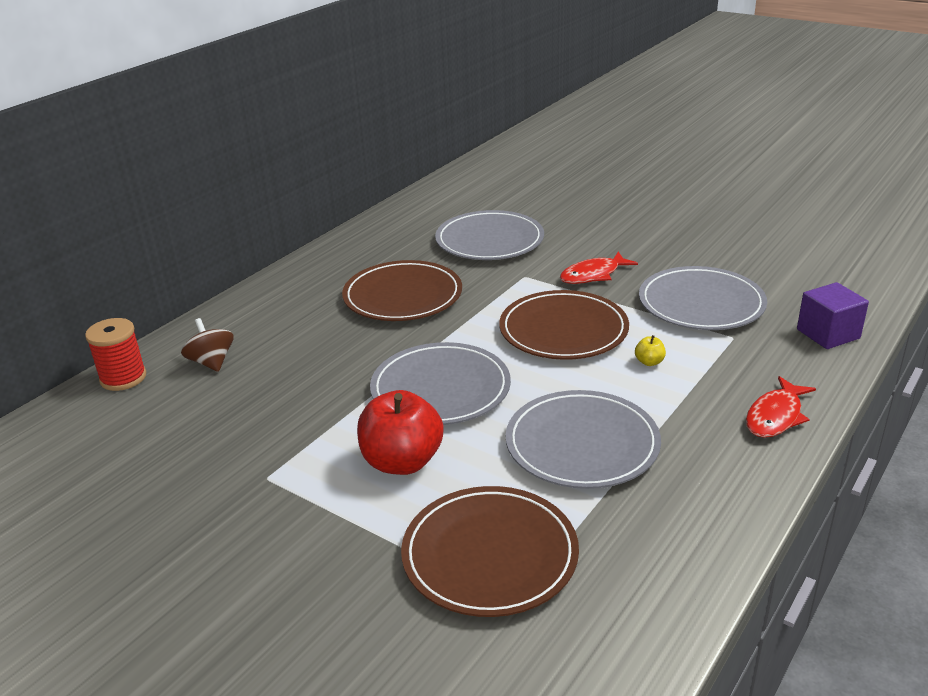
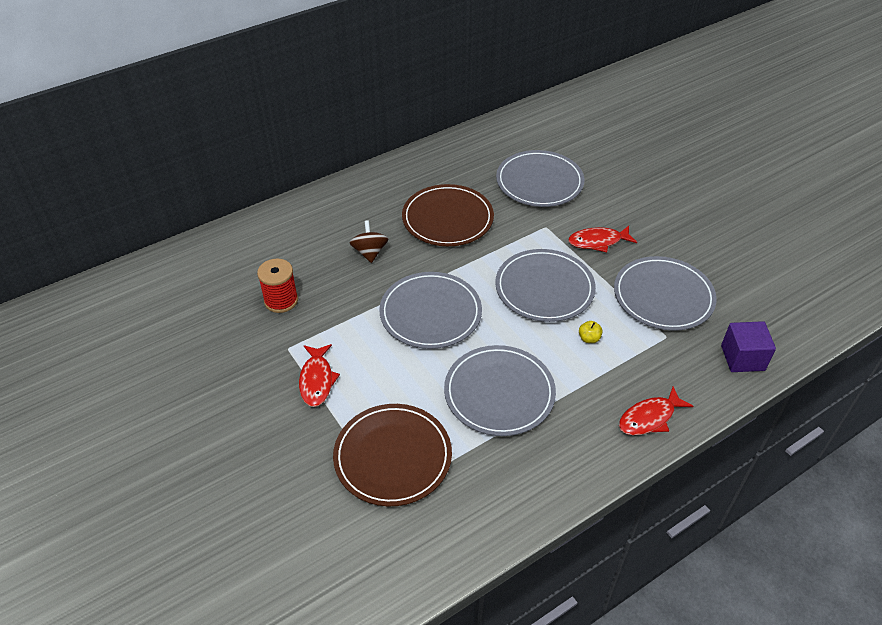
camera: 20 degrees right, 15 degrees up
(123, 378) = (235, 235): red spool -> red spool (281, 300)
(211, 362) = (294, 239): brown spinning top -> brown spinning top (370, 252)
(329, 501) = (317, 380): none -> red fish
(402, 462) = (375, 365): red apple -> none
(563, 330) = (544, 288): brown plate -> grey plate

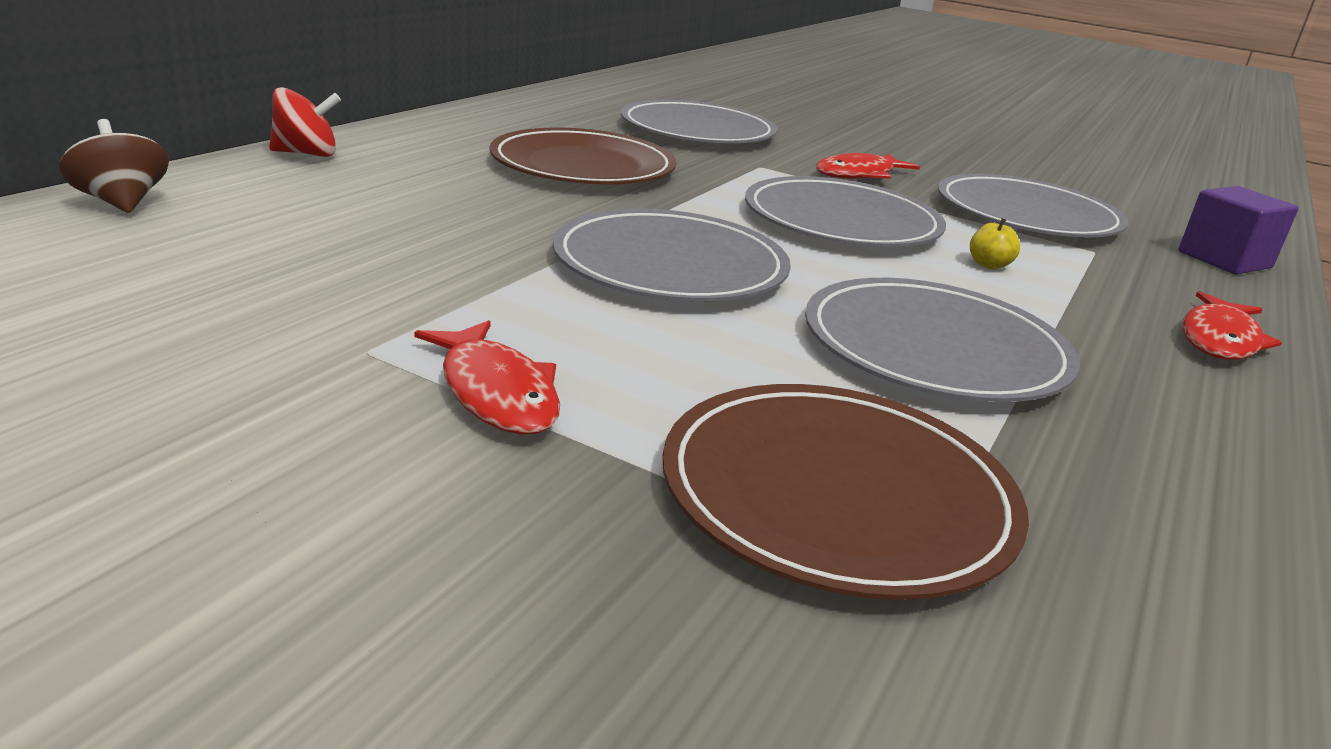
camera: 30 degrees left, 20 degrees down
(281, 300) = (292, 281): red spool -> none
(326, 196) = (306, 154): none -> red spinning top
(370, 252) = (462, 207): brown spinning top -> brown spinning top (122, 203)

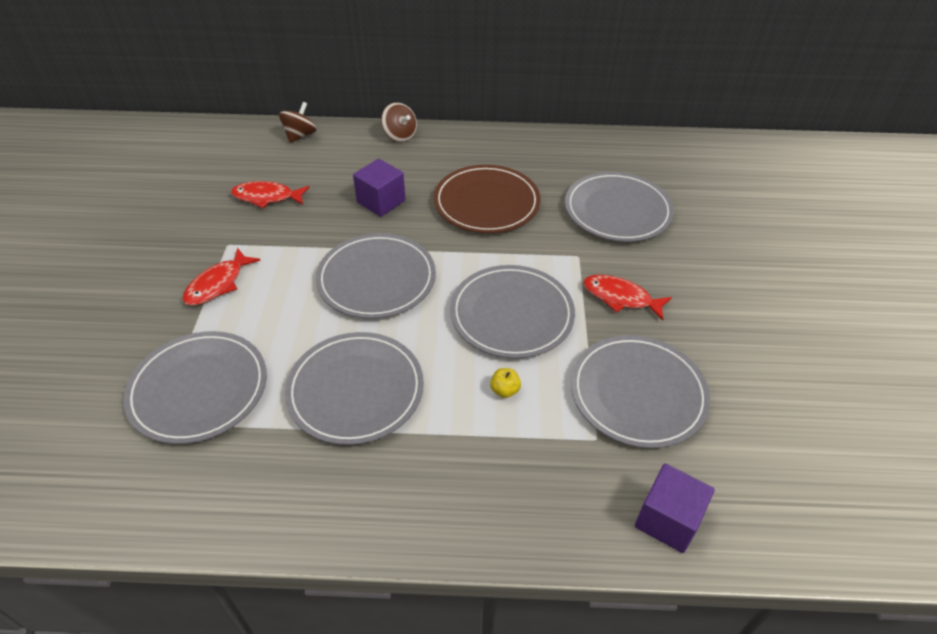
camera: 65 degrees right, 20 degrees up
(306, 154) = (400, 135): red spinning top -> brown spinning top
(466, 210) = (381, 201): none -> purple cube
(837, 495) = (199, 389): brown plate -> grey plate
(1219, 339) = (481, 516): red fish -> red fish (267, 197)

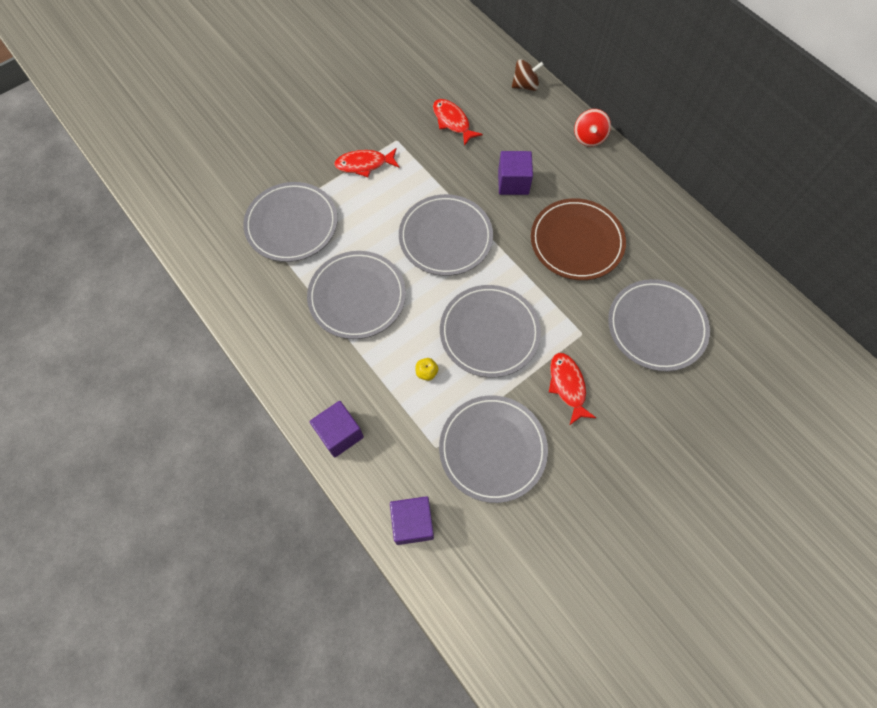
camera: 50 degrees right, 20 degrees up
(400, 135) = (589, 137): brown spinning top -> red spinning top
(500, 519) = (339, 434): none -> purple cube

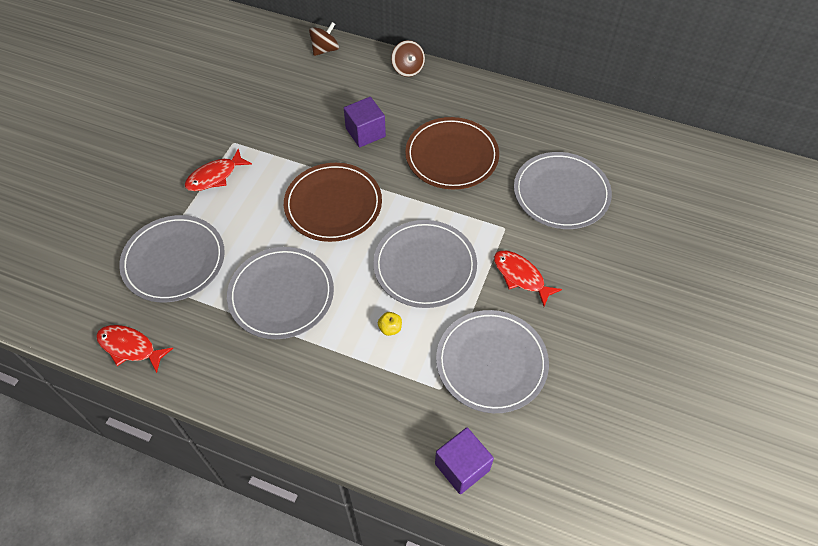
camera: 30 degrees left, 10 degrees down
(339, 434) = (342, 426): purple cube -> none
(445, 237) = (333, 204): grey plate -> brown plate
(452, 122) = (277, 105): red fish -> red fish (130, 347)
(589, 137) = (408, 69): red spinning top -> brown spinning top

